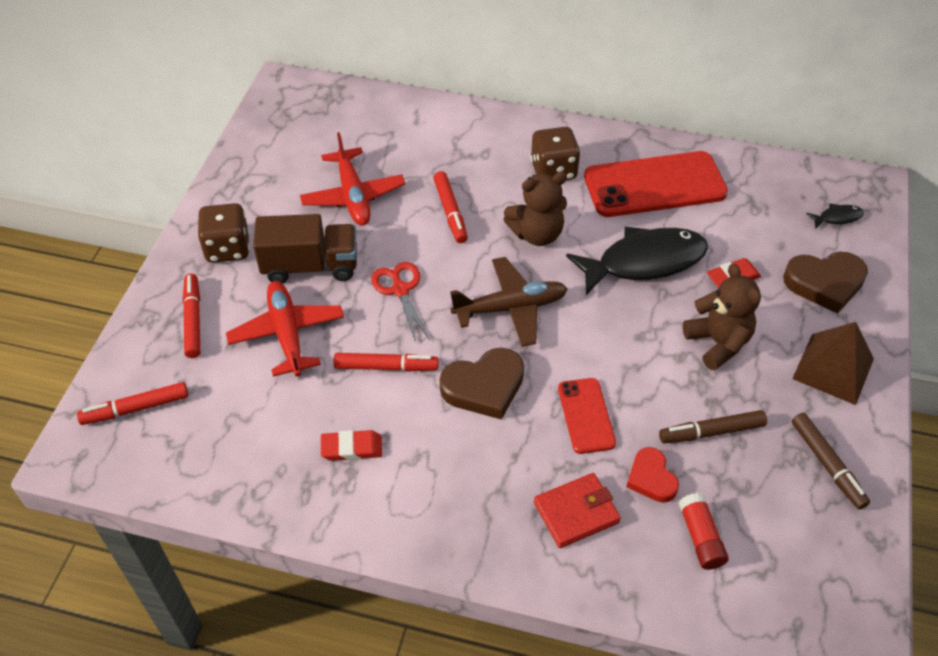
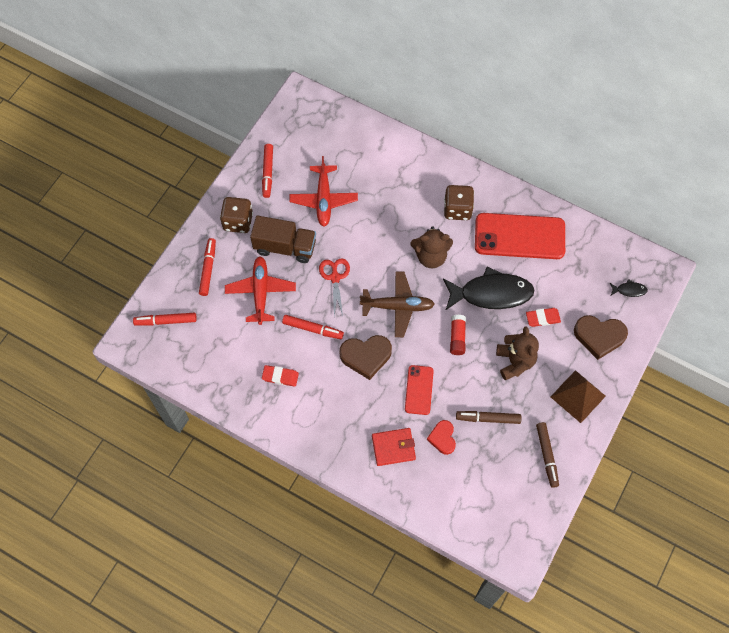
camera: 15 degrees right, 15 degrees up
(450, 212) = (381, 226): red marker -> red marker (268, 173)
(700, 537) = (457, 480): red glue stick -> red glue stick (457, 337)

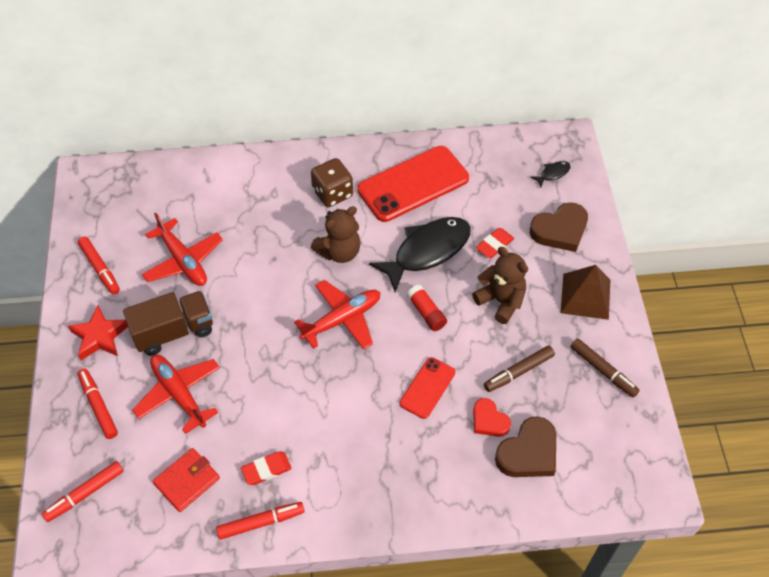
camera: 35 degrees left, 10 degrees down
(238, 222) = (100, 336): brown dice -> red star
(313, 329) = (266, 397): red marker -> red marker (261, 522)
(335, 277) = (253, 330): red scissors -> none
(366, 356) = (346, 389): brown heart -> brown heart (528, 452)
(393, 447) = (446, 464): red wallet -> red wallet (187, 481)
(398, 307) = (342, 319): brown plane -> red plane
(419, 390) = (427, 388): red phone -> red phone turned 60 degrees clockwise

